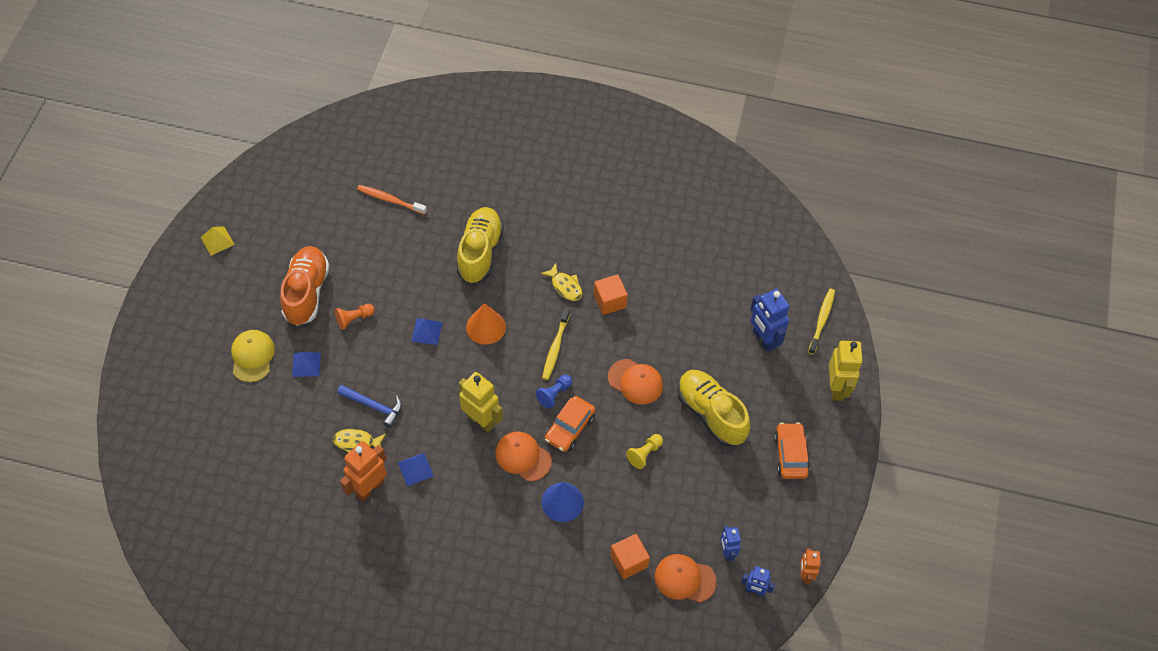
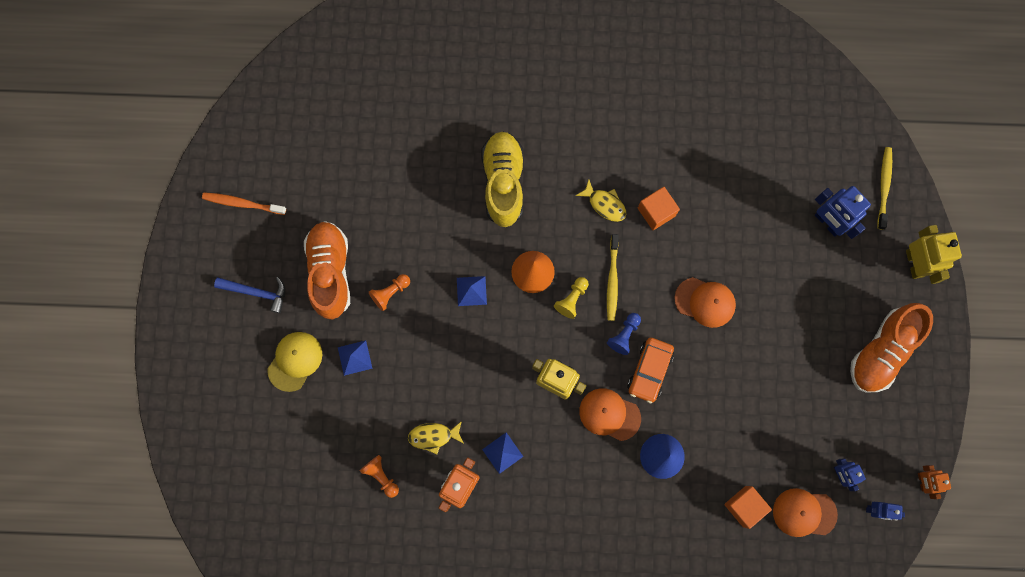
camera: 10 degrees left, 20 degrees up
(217, 240) = (214, 230): yellow pyramid -> none
(252, 356) = (295, 361): yellow cap -> yellow cap turned 45 degrees clockwise
(299, 466) = (381, 476): none -> orange pawn
(374, 406) = (440, 391): blue hammer -> blue hammer (256, 292)
(390, 200) = (389, 138): orange toothbrush -> orange toothbrush (243, 203)
(644, 454) = (733, 383): yellow pawn -> yellow pawn (572, 299)
(711, 414) = (791, 322): yellow shoe -> none
(790, 455) = (882, 351): orange car -> orange shoe

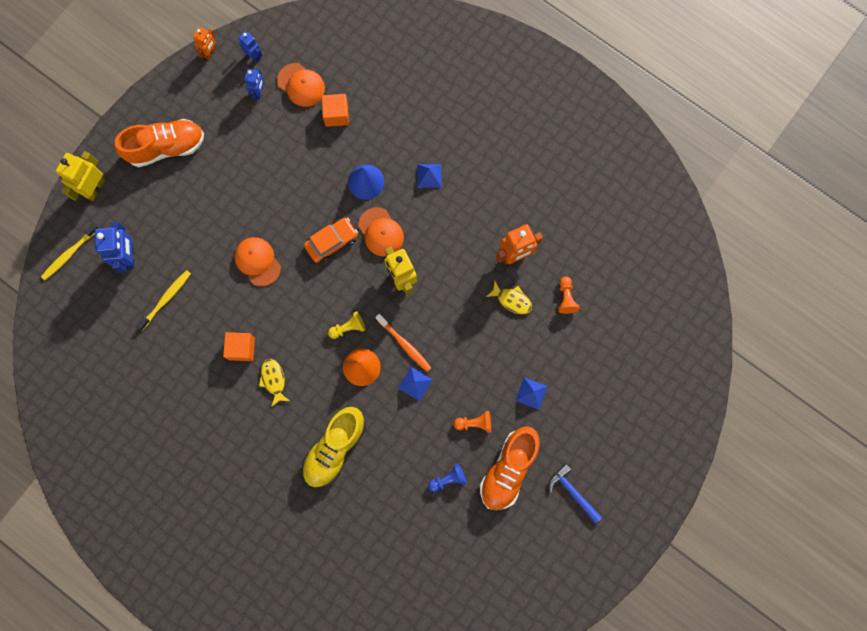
camera: 145 degrees left, 0 degrees up
(243, 203) = (540, 571): orange toothbrush -> orange toothbrush (404, 344)
(295, 361) = (576, 420): yellow cap -> none
(502, 452) = (472, 257): blue pyramid -> blue pyramid (429, 175)
(612, 280) = (309, 322): yellow toothbrush -> yellow toothbrush (166, 299)
(624, 335) = (330, 277): blue pawn -> blue pawn (448, 479)

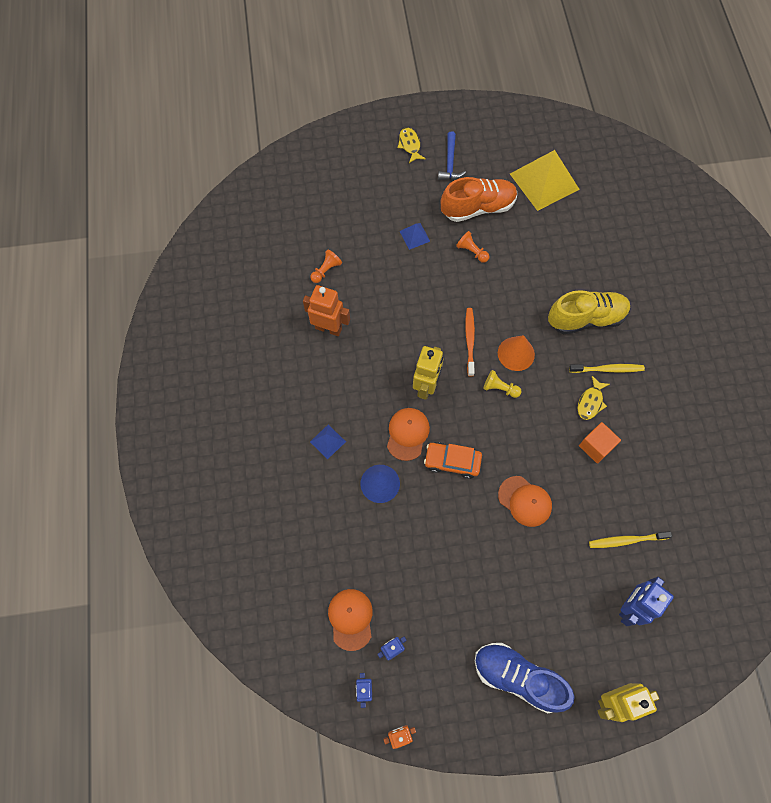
camera: 135 degrees left, 10 degrees down
(69, 254) = (682, 659): yellow toothbrush -> yellow toothbrush (607, 369)
(166, 147) = (518, 677): orange shoe -> blue shoe
(257, 261) = (525, 501): orange cap -> orange cap turned 60 degrees counterclockwise
(336, 115) = (348, 562): orange cube -> none
(415, 383) = (488, 309): blue pyramid -> none
(448, 479) = (524, 235): blue pawn -> none
(479, 550) = (544, 181): none -> yellow pyramid
(512, 300) = (364, 302): yellow fish -> yellow fish (410, 145)

